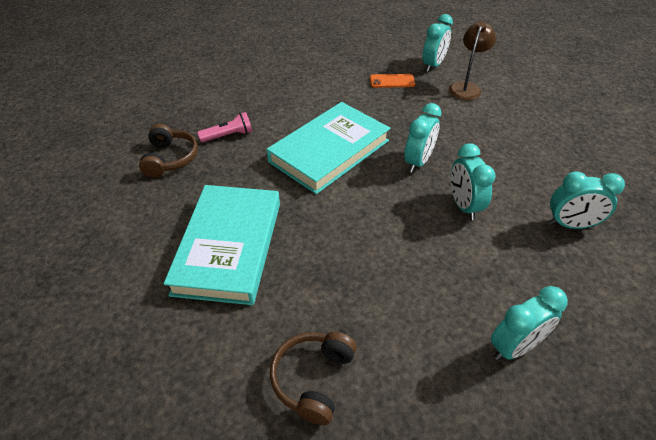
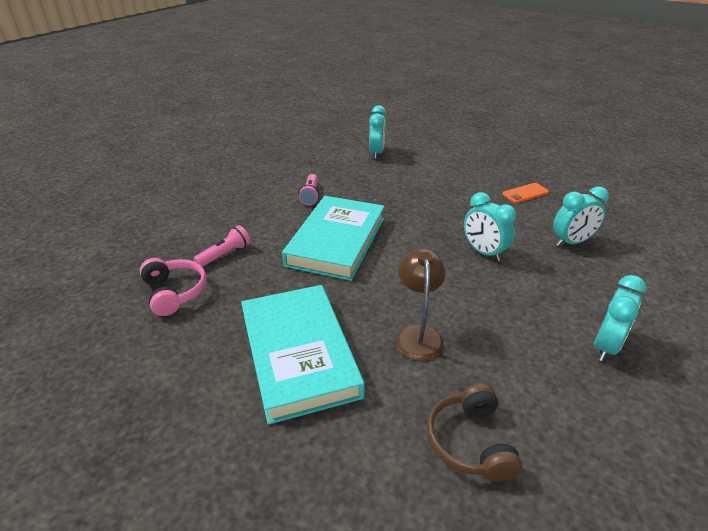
camera: 25 degrees left, 10 degrees down
(170, 158) = (175, 292): brown headphones -> pink headphones
(337, 97) = (310, 195): none -> pink flashlight
(392, 81) = (350, 172): orange phone -> orange phone (525, 193)
(418, 162) = (421, 229): turquoise clock -> none
(466, 87) = (416, 163): brown lamp -> brown lamp (418, 334)

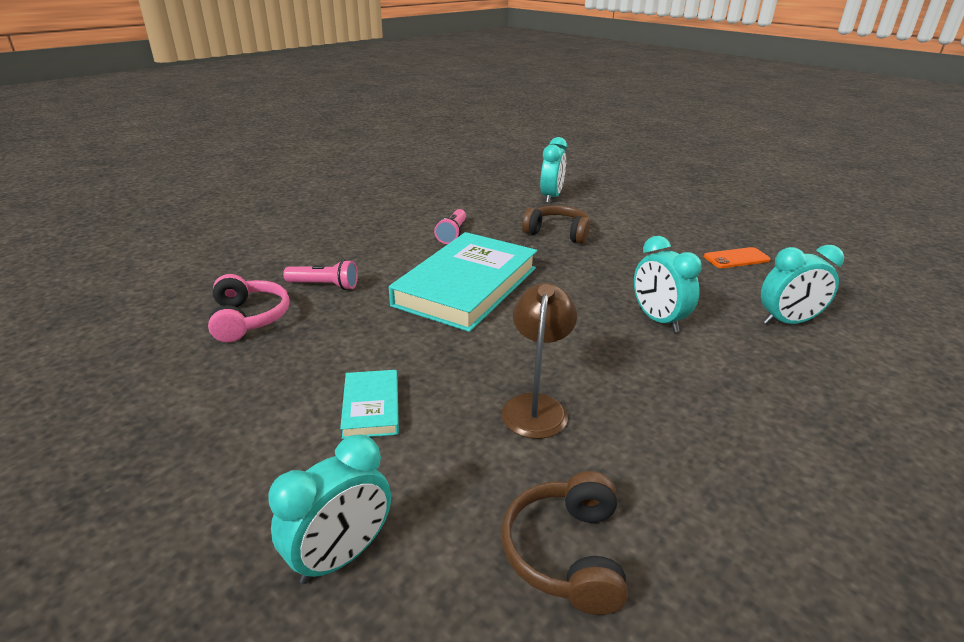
camera: 10 degrees right, 5 degrees down
(225, 254) = (324, 285): pink flashlight -> pink flashlight turned 45 degrees clockwise
(299, 354) = (371, 407): turquoise book -> turquoise book, size x0.45
(391, 185) = (558, 233): none -> brown headphones
(606, 346) = (806, 458): turquoise clock -> turquoise clock (341, 556)

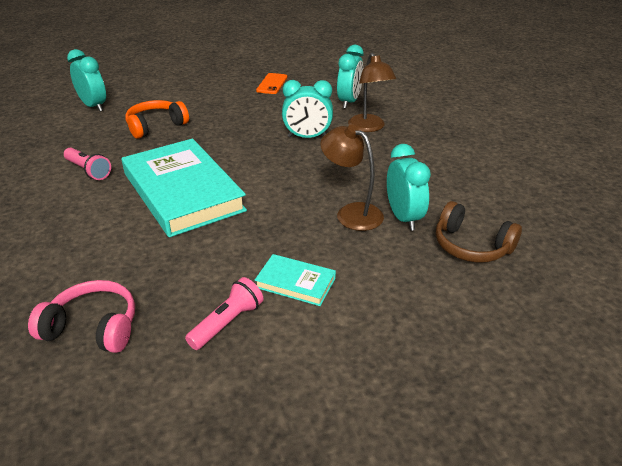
camera: 60 degrees left, 5 degrees up
(324, 285) = (88, 265): pink flashlight -> pink flashlight (227, 323)
(341, 556) = (429, 332): turquoise clock -> turquoise clock (403, 218)
(558, 233) = (156, 126): brown headphones -> orange headphones
(749, 358) = (369, 127): none -> brown lamp

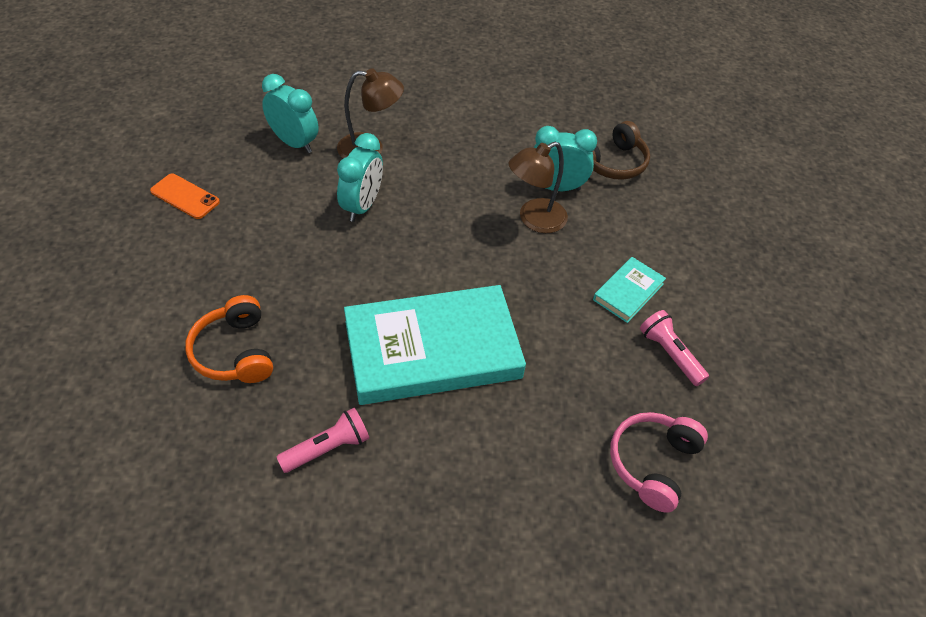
camera: 75 degrees left, 15 degrees up
(94, 106) = (103, 427): turquoise clock -> none

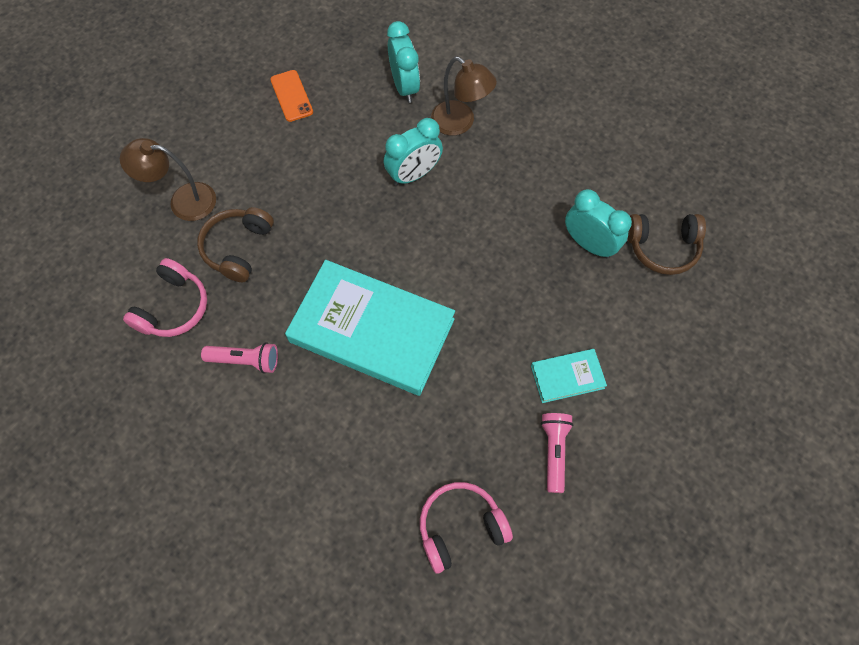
camera: 40 degrees right, 15 degrees up
(205, 445) = (173, 307): none -> pink headphones
(234, 352) = (238, 248): orange headphones -> brown headphones
(534, 220) = (543, 264): brown lamp -> brown lamp (183, 201)

